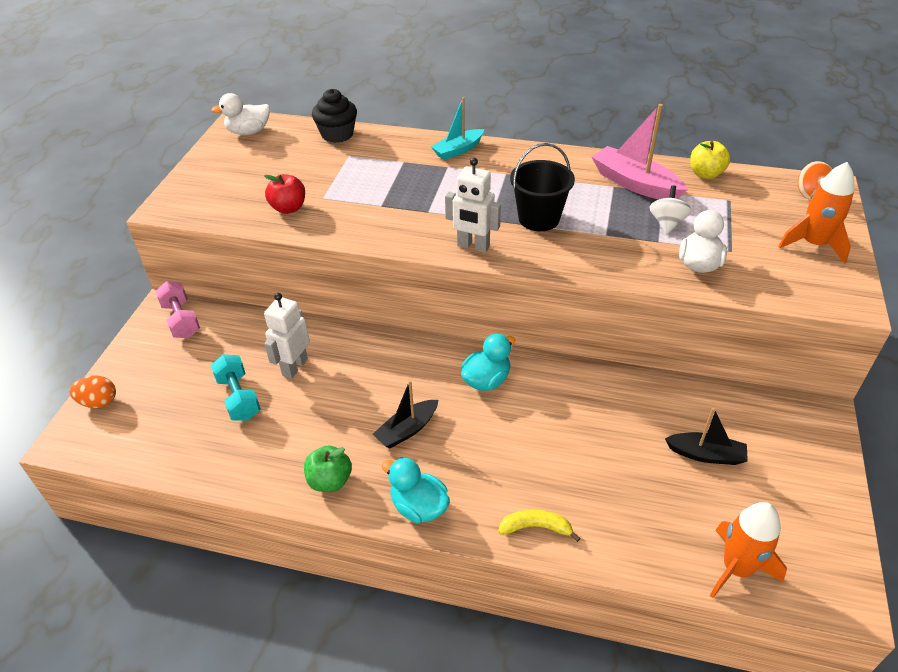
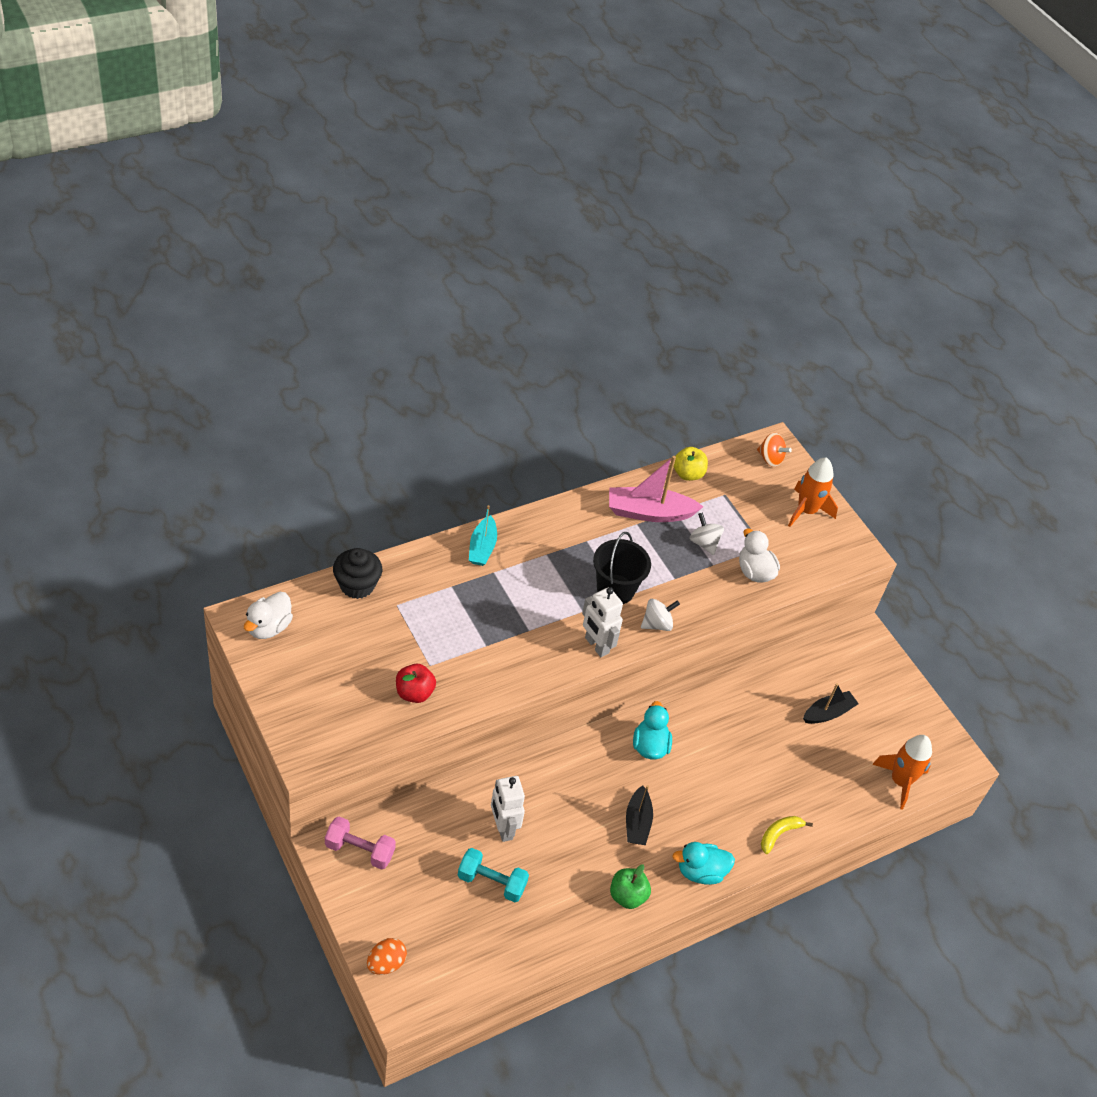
camera: 50 degrees left, 5 degrees up
(473, 246) = (596, 645): white robot -> white robot turned 75 degrees clockwise
(549, 257) = (657, 624): none -> white spinning top

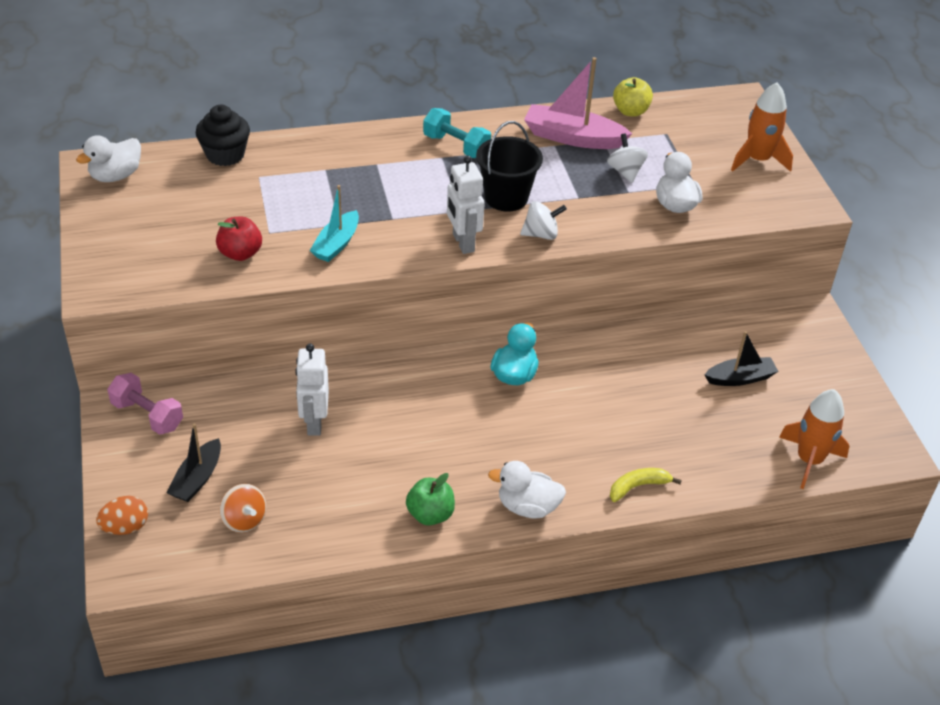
camera: 20 degrees right, 5 degrees down
(482, 548) = (374, 142): turquoise boat -> turquoise boat (336, 244)
(491, 882) = (279, 471): turquoise dumbbell -> turquoise dumbbell (456, 146)
(637, 822) = (471, 445): black boat -> black boat (197, 479)
(700, 872) = (527, 507): turquoise duck -> white duck
(770, 459) = (731, 110): orange spinning top -> orange spinning top (244, 520)

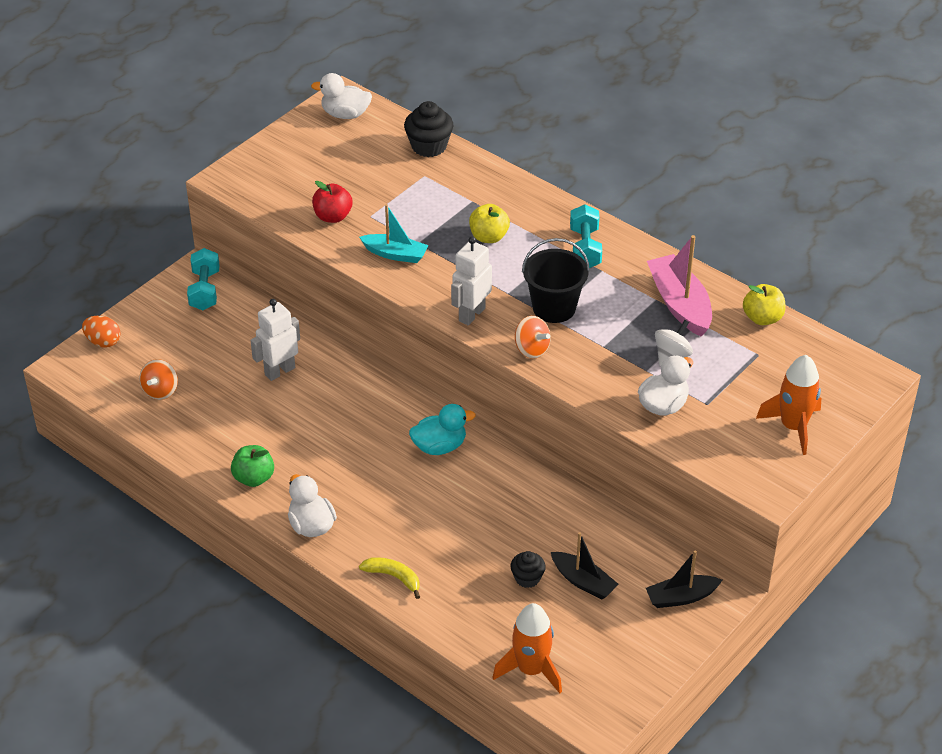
camera: 55 degrees right, 0 degrees up
(147, 415) = (205, 290): pink dumbbell -> turquoise dumbbell
(197, 479) = (174, 348): black boat -> black boat (681, 597)
(336, 244) = (395, 254): turquoise boat -> turquoise boat turned 150 degrees counterclockwise
(380, 184) = (489, 237): none -> yellow apple
(541, 234) = (531, 349): white spinning top -> orange spinning top
(709, 407) = (527, 578): none -> black cupcake

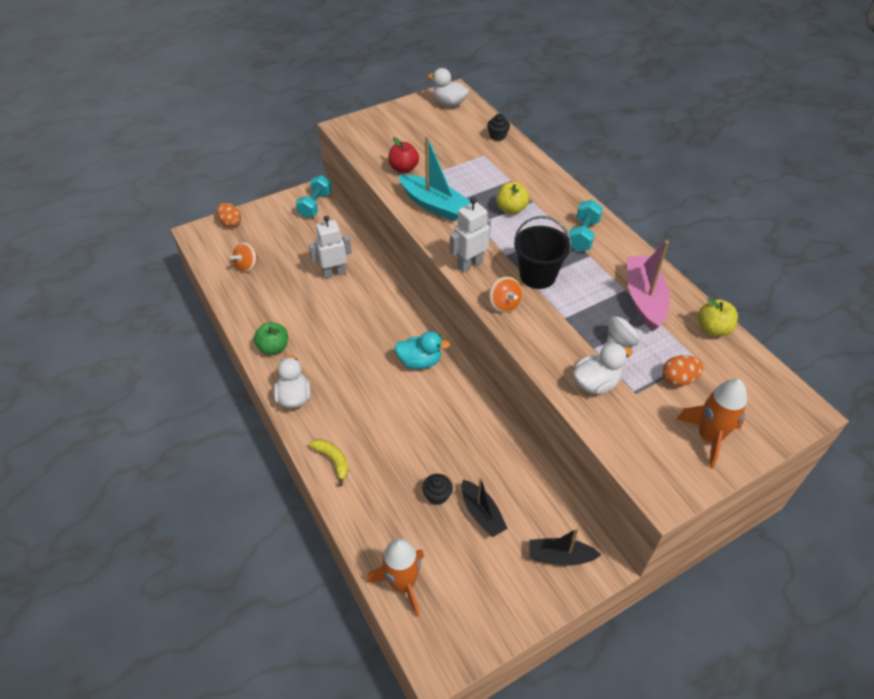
camera: 20 degrees right, 5 degrees up
(395, 254) = (434, 205): turquoise boat -> turquoise boat, size x1.55
(429, 146) = (497, 136): black cupcake -> black cupcake, size x0.61
(745, 379) = (678, 379): none -> orange egg

